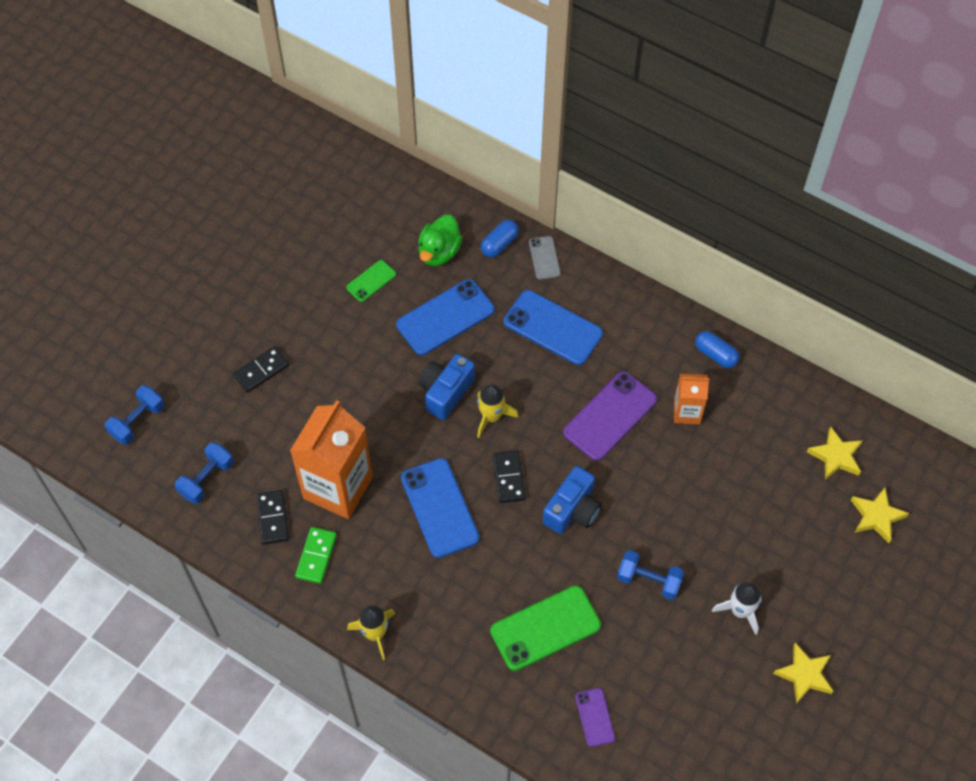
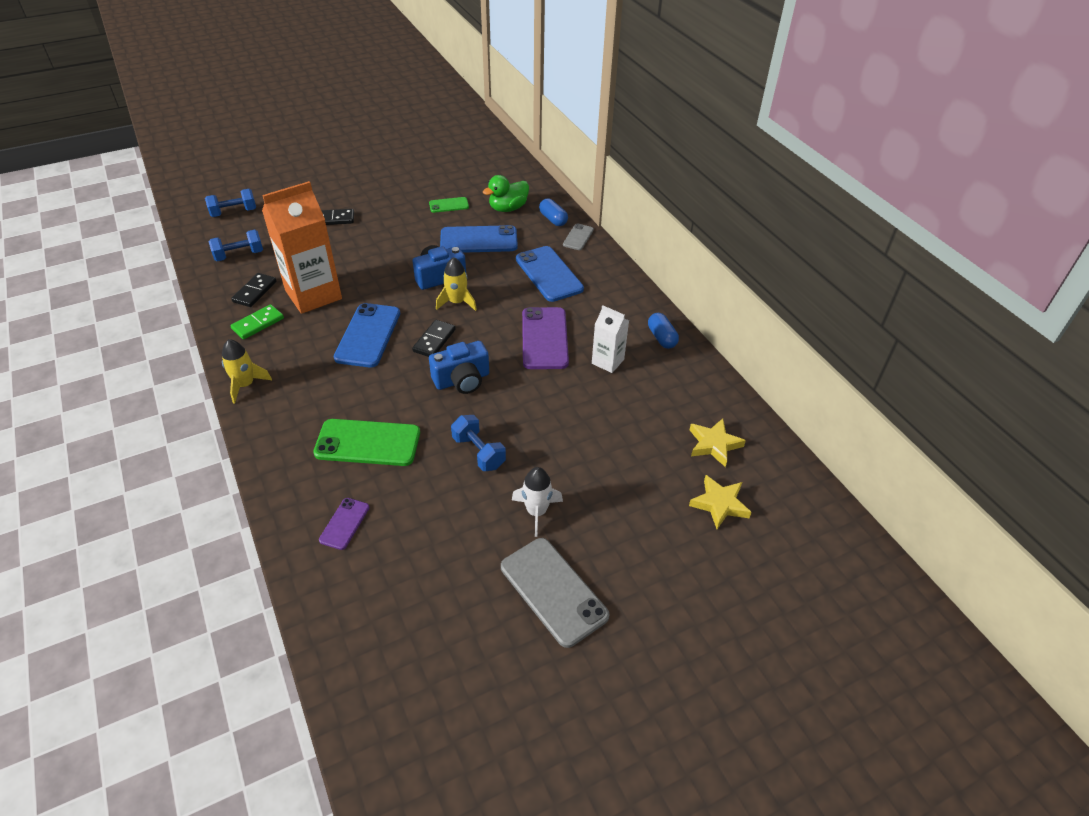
camera: 30 degrees right, 15 degrees down
(499, 244) = (553, 219): blue capsule -> blue capsule turned 75 degrees clockwise
(610, 416) = (544, 338): purple phone -> purple phone turned 75 degrees counterclockwise
(687, 412) = (607, 361): orange carton -> white carton
(804, 675) = (553, 591): yellow star -> grey phone

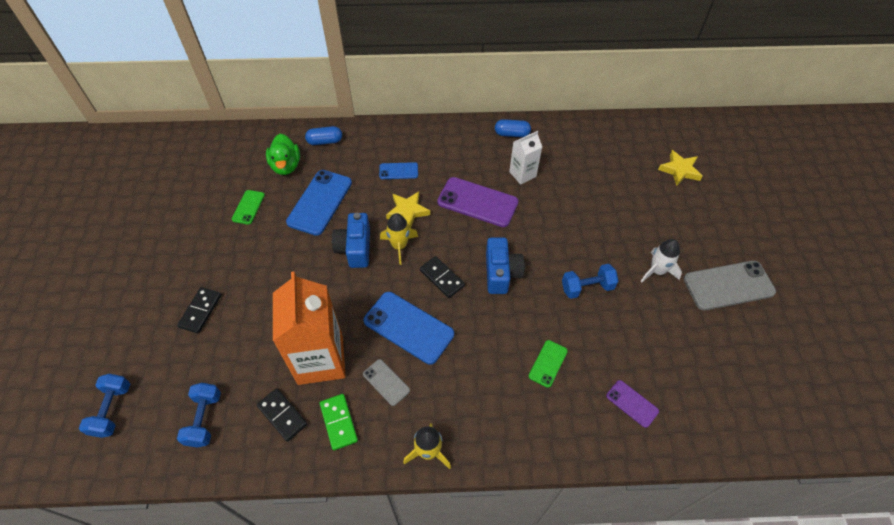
camera: 65 degrees left, 10 degrees up
(367, 443) = (548, 363): green phone -> green phone, size x0.53
(548, 274) = (398, 171): blue phone -> blue phone, size x0.53
(578, 237) = (361, 135): grey phone -> grey phone (386, 382)
(714, 444) = (628, 151): yellow star -> yellow star (407, 211)

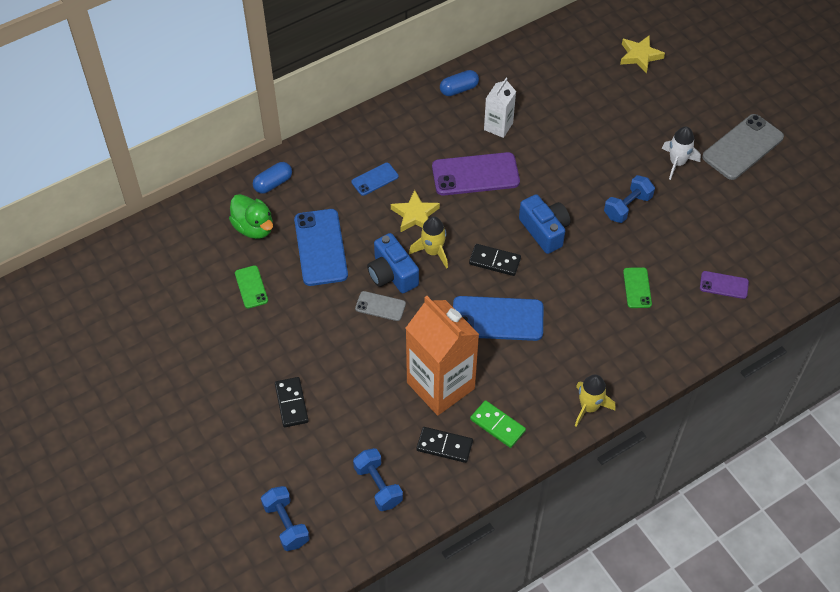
camera: 30 degrees left, 0 degrees up
(386, 382) = (513, 373): grey phone -> grey phone (380, 306)

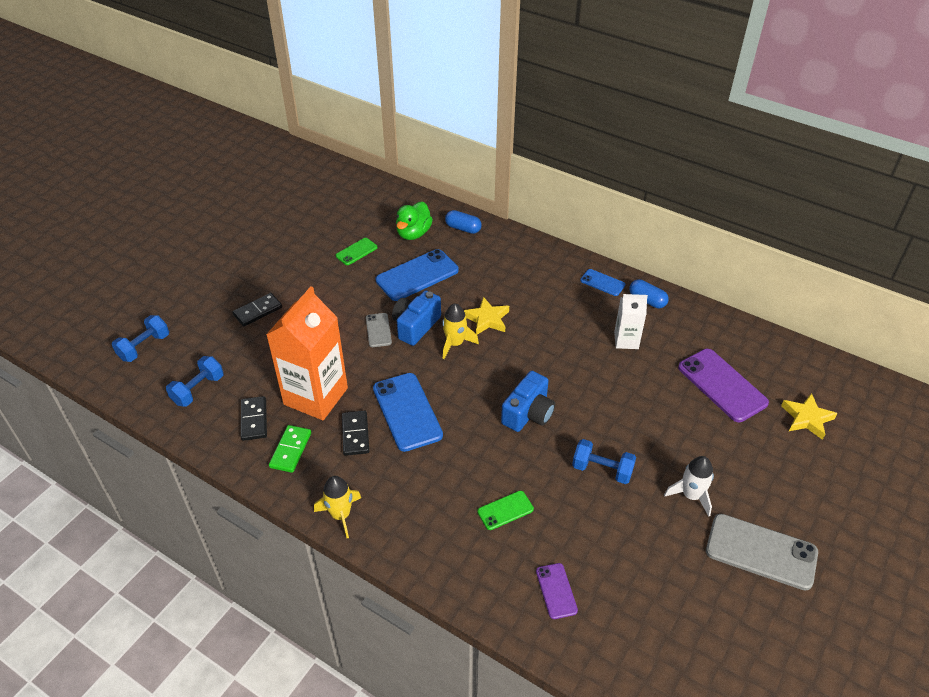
camera: 65 degrees right, 10 degrees down
(375, 179) = (507, 282): blue phone -> blue phone (602, 283)
(475, 174) = (559, 343): purple phone -> purple phone (722, 385)
(494, 261) = (470, 388): black domino -> black domino (355, 434)

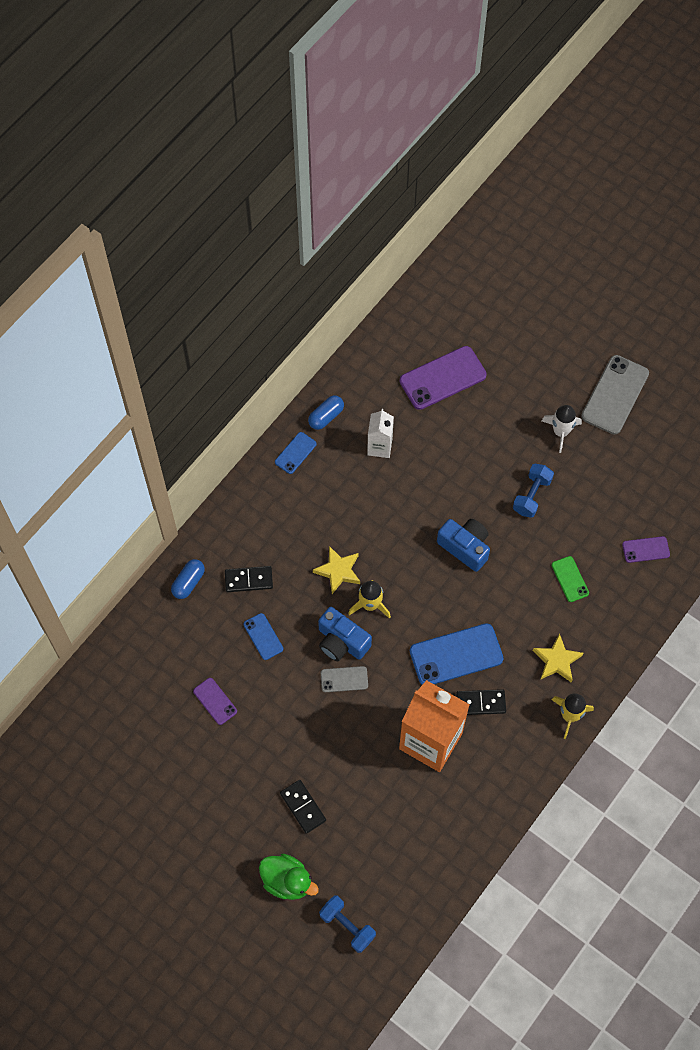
camera: 85 degrees left, 20 degrees up
(198, 390) = (413, 859): blue dumbbell -> none
(254, 420) = (457, 799): black domino -> black domino (248, 580)
(290, 450) = (496, 762): green domino -> none
(356, 252) = (215, 701): green phone -> purple phone
(413, 233) = (190, 637): green duck -> green duck (287, 881)
(417, 275) = (263, 636): blue phone -> blue phone, size x0.53
(807, 418) = (485, 322): yellow star -> yellow star (557, 661)

